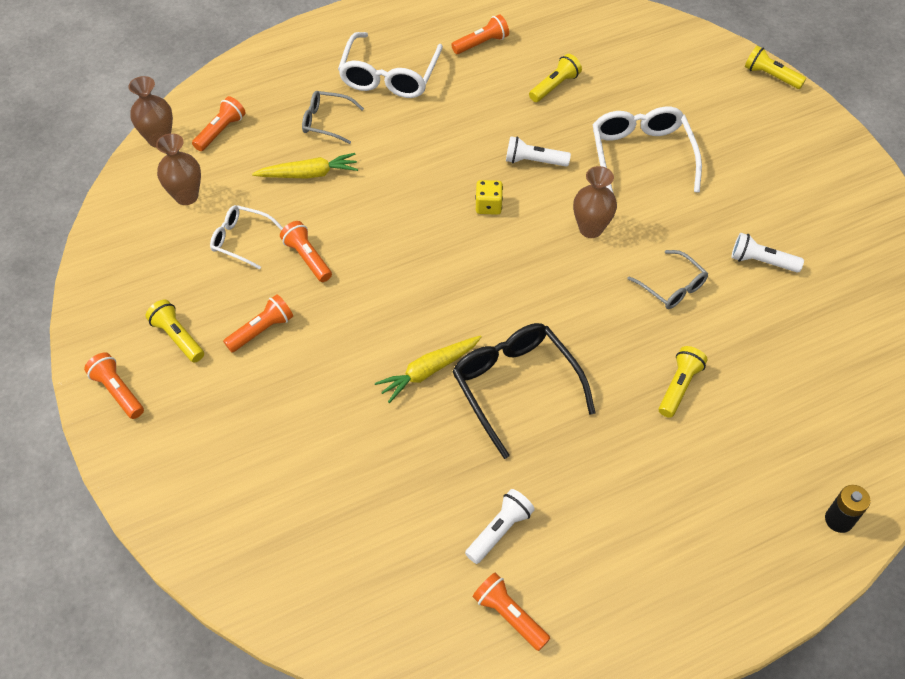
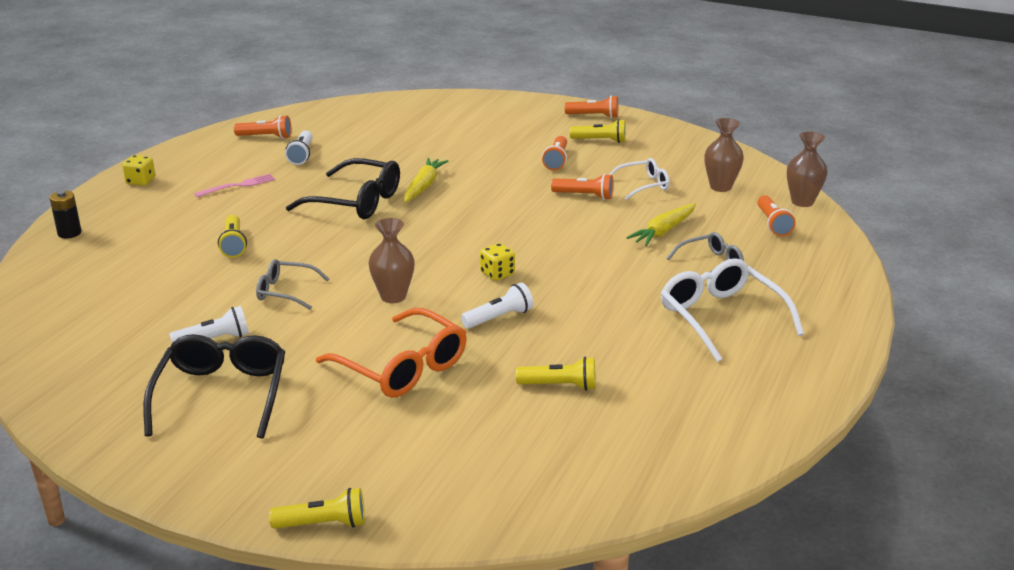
camera: 140 degrees right, 25 degrees down
(481, 43) = (688, 387): orange flashlight -> none
(554, 86) = (560, 385): yellow flashlight -> yellow flashlight turned 90 degrees counterclockwise
(613, 504) = (238, 186): none -> pink fork
(641, 156) = (403, 367): white glasses -> orange glasses
(719, 596) = (140, 181): none -> yellow dice
(782, 202) = (222, 394): none -> black glasses

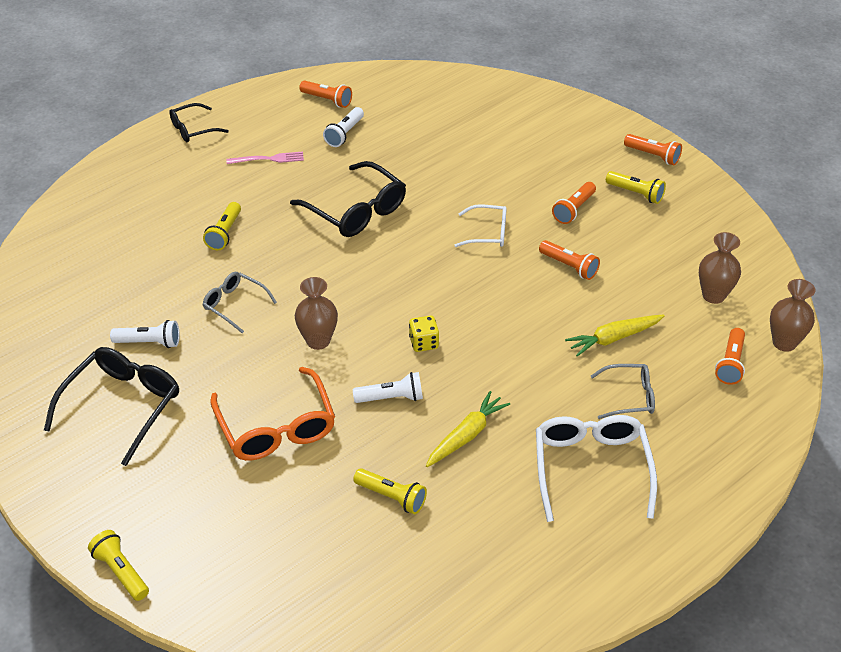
camera: 25 degrees right, 15 degrees up
(69, 233) = (106, 178): black battery -> none
(140, 181) = (193, 129): yellow dice -> black glasses
(323, 524) = (121, 572): yellow flashlight -> yellow flashlight turned 150 degrees counterclockwise
(424, 186) = (428, 208): yellow carrot -> yellow carrot (466, 435)
(643, 185) = (637, 269): white glasses -> white glasses (488, 233)

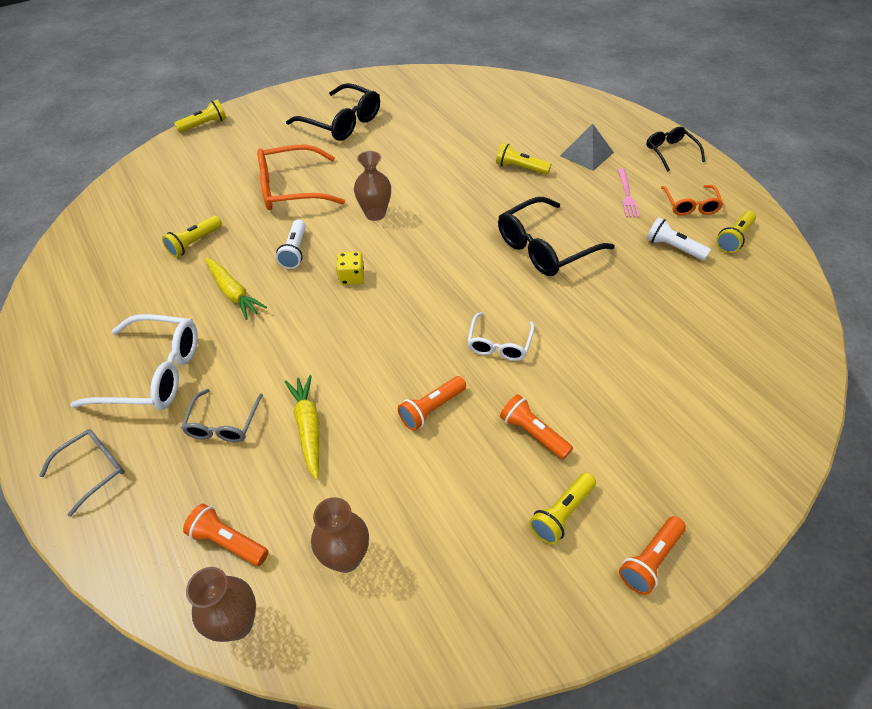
camera: 100 degrees right, 5 degrees up
(149, 342) = (400, 132): white flashlight -> none
(197, 186) = (586, 154): none -> grey pyramid
(234, 304) = (430, 172): grey glasses -> grey glasses (94, 470)
(282, 121) = (690, 206): none -> orange glasses
(327, 100) = (734, 239): orange flashlight -> yellow flashlight

